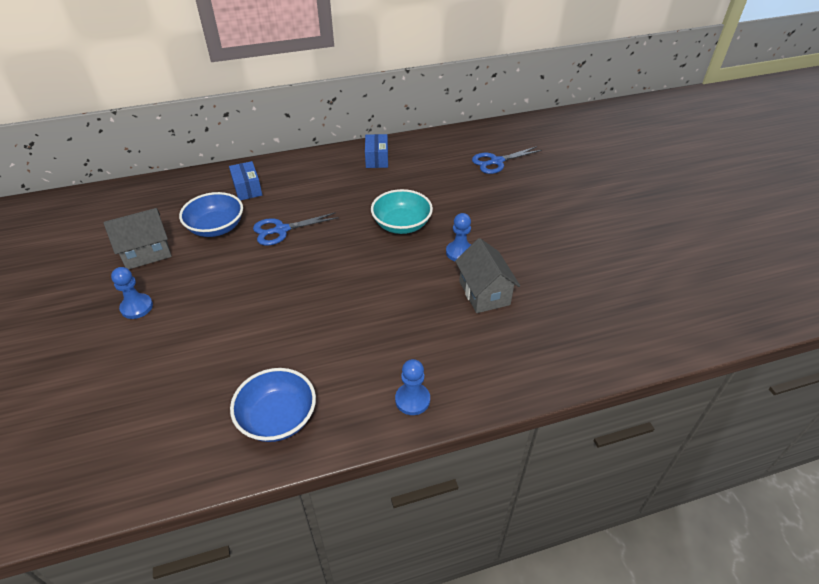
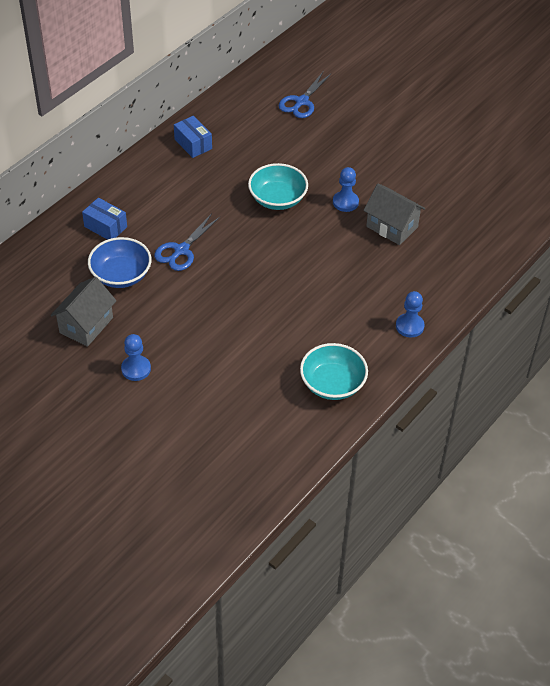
camera: 35 degrees left, 5 degrees up
(278, 418) = (332, 384): blue bowl -> turquoise bowl

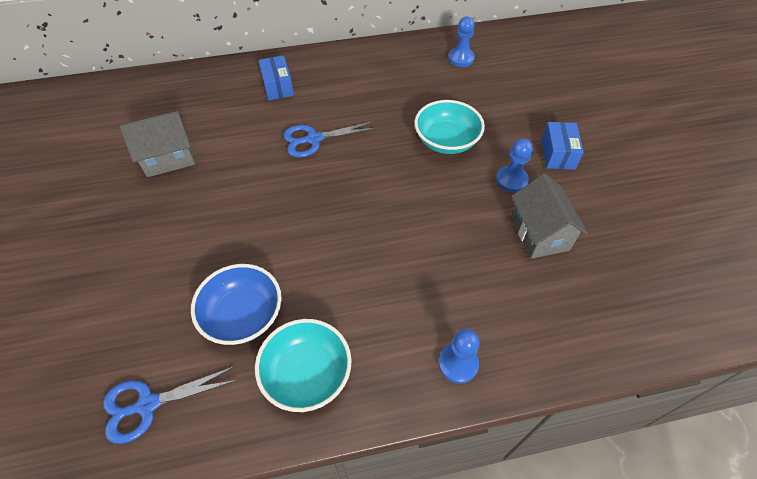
camera: 40 degrees right, 5 degrees up
(121, 275) = (243, 132): blue bowl -> blue bowl (243, 315)
(136, 369) = (157, 224): blue pawn -> blue pawn (461, 58)
(193, 144) = (419, 58): blue box -> blue box (557, 154)
(301, 102) = (553, 69): blue scissors -> blue scissors (147, 405)

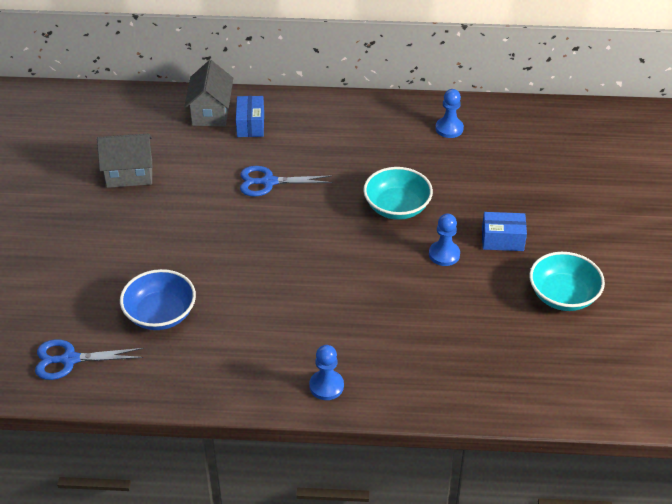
camera: 15 degrees right, 10 degrees down
(307, 374) = (199, 366): turquoise bowl -> turquoise bowl (563, 296)
(540, 233) = (448, 304): grey house -> grey house (211, 112)
(557, 154) = (502, 240): blue box -> blue box turned 75 degrees clockwise

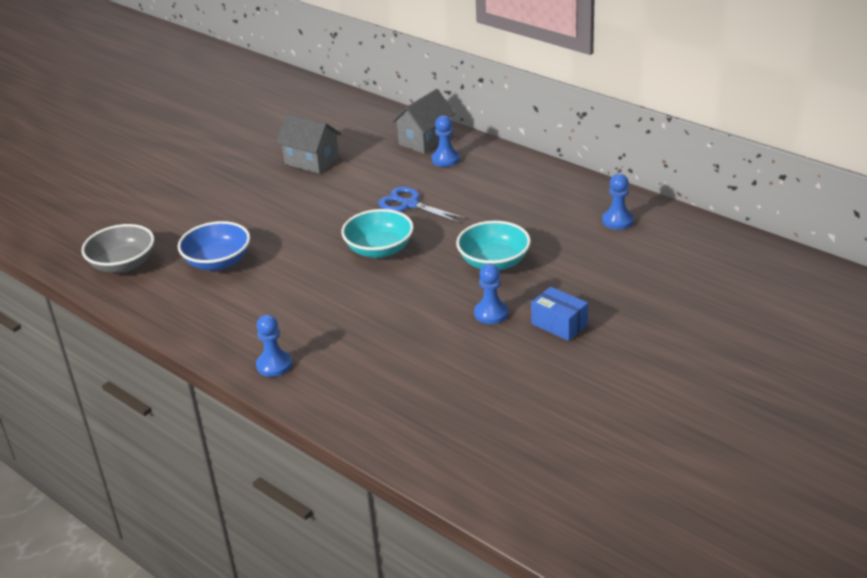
camera: 40 degrees right, 10 degrees down
(69, 360) = (123, 264): blue scissors -> grey bowl
(250, 125) = (445, 159): blue box -> blue pawn
(563, 296) = (562, 391): turquoise bowl -> turquoise bowl (379, 249)

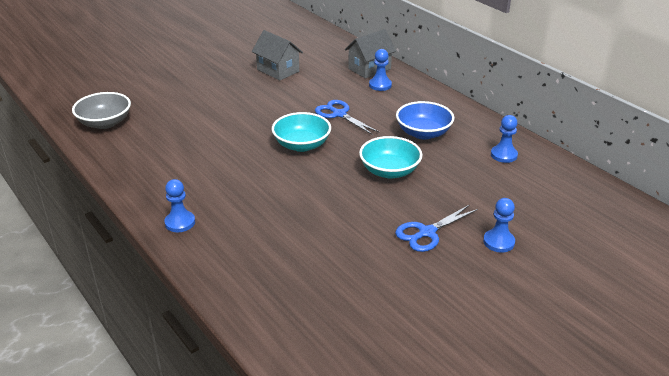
camera: 10 degrees right, 0 degrees up
(218, 262) = (175, 133): blue bowl -> blue bowl (423, 133)
(491, 313) = (372, 213): blue pawn -> blue pawn (498, 242)
(559, 324) = (426, 233): blue box -> blue scissors

